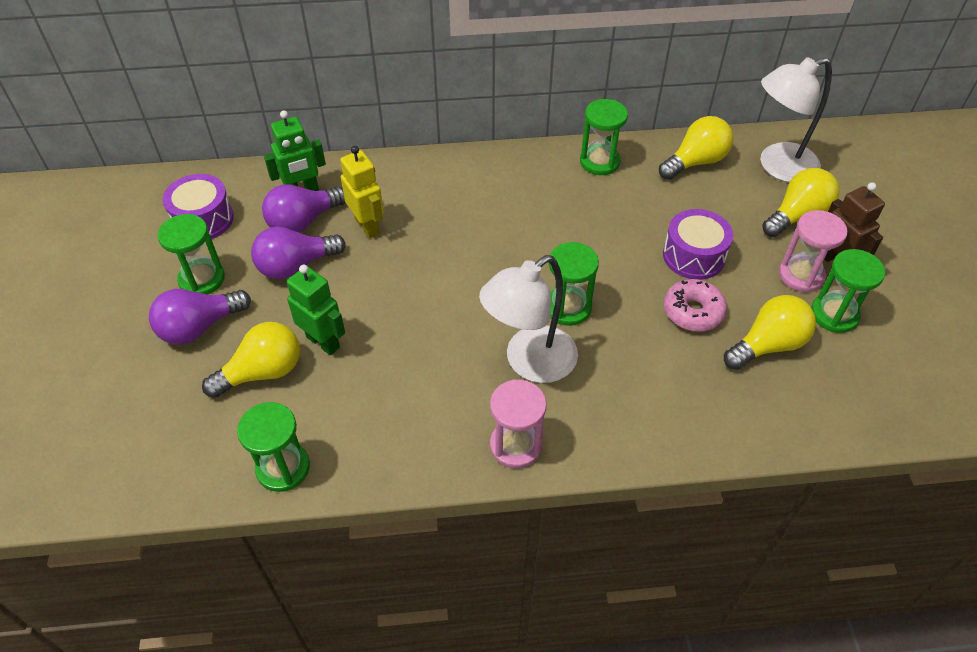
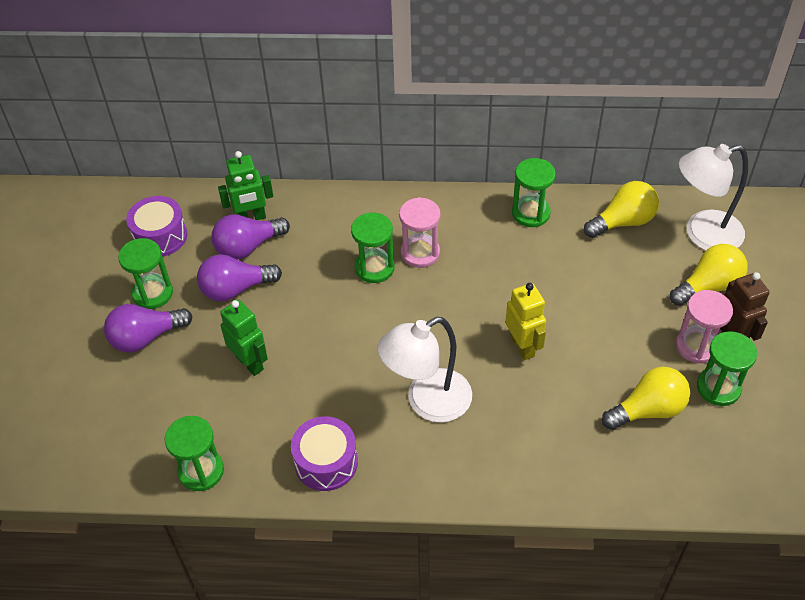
camera: 10 degrees right, 0 degrees up
(262, 372) = (194, 385): yellow light bulb -> none
(368, 226) = (305, 257): yellow robot -> yellow robot (522, 346)
(516, 445) = (401, 475): pink hourglass -> pink hourglass (420, 253)
(568, 307) = (472, 354): green hourglass -> green hourglass (374, 268)
(693, 256) = (599, 316): purple drum -> purple drum (326, 462)
(693, 312) = (586, 371): pink donut -> none

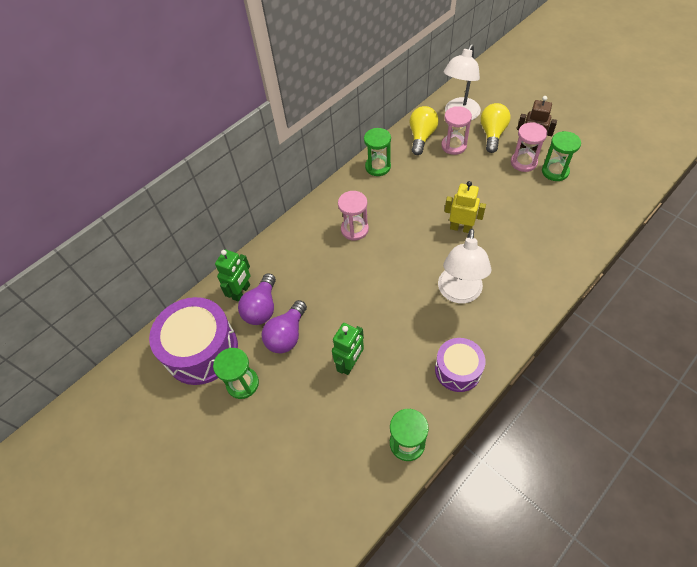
camera: 45 degrees left, 5 degrees up
(146, 337) = (274, 410): purple light bulb -> none
(160, 236) = (201, 350): purple drum -> purple drum, size x1.68
(250, 363) = (350, 363): green robot -> green robot turned 120 degrees clockwise
(374, 268) = (343, 256): green hourglass -> none
(644, 261) = (453, 146): none -> pink hourglass
(648, 410) = (545, 206): yellow light bulb -> none

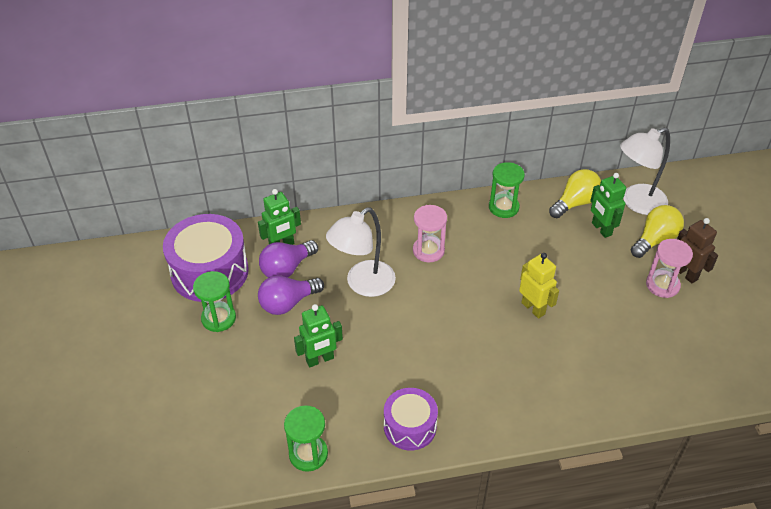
camera: 30 degrees right, 10 degrees down
(453, 146) = (601, 229): pink hourglass -> green robot
(459, 293) = (474, 364): white lamp -> white lamp (363, 284)
(555, 171) = (689, 313): green hourglass -> none

